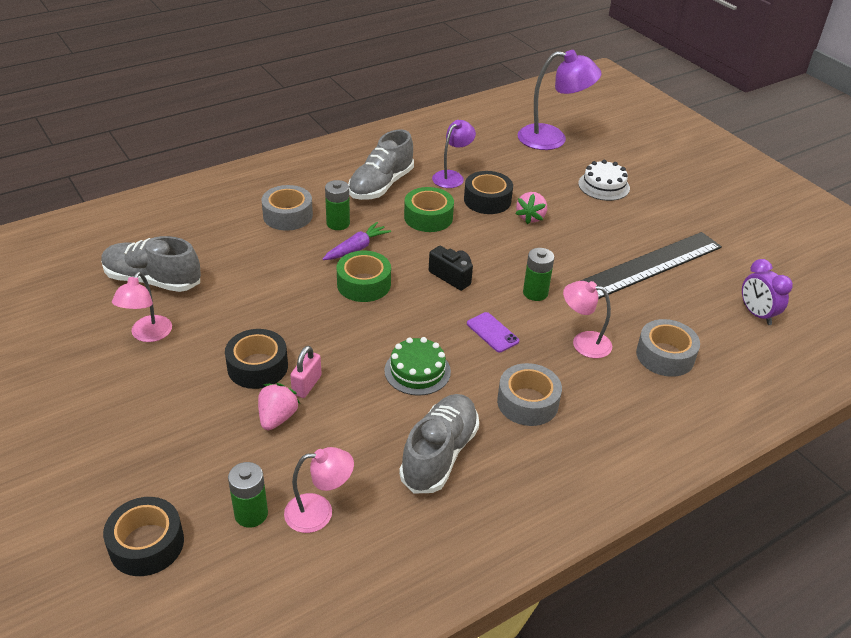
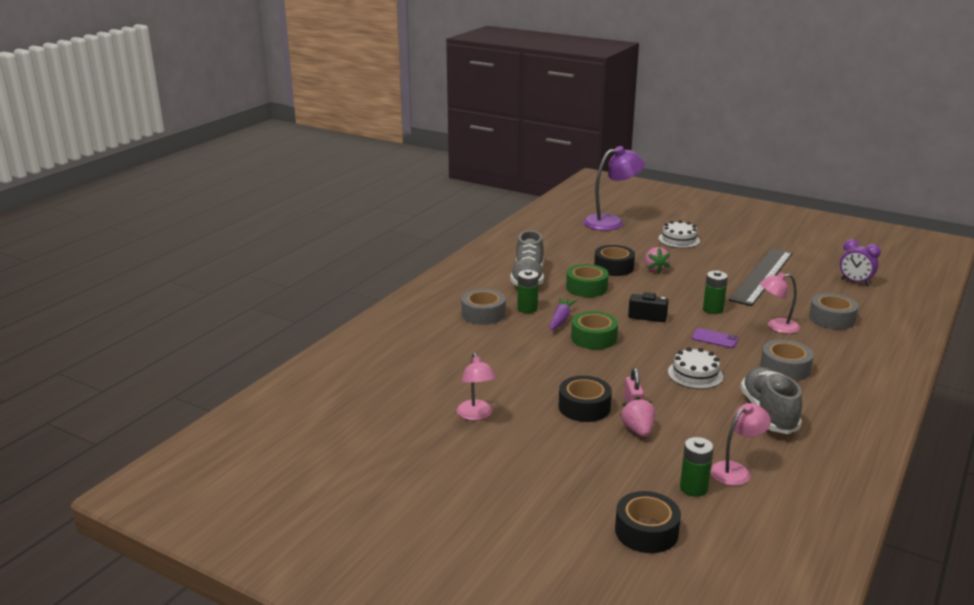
camera: 25 degrees left, 15 degrees down
(152, 280) = (433, 382): grey shoe -> none
(417, 371) = (695, 374): green cake -> white cake
(452, 176) = (571, 260): purple lamp -> none

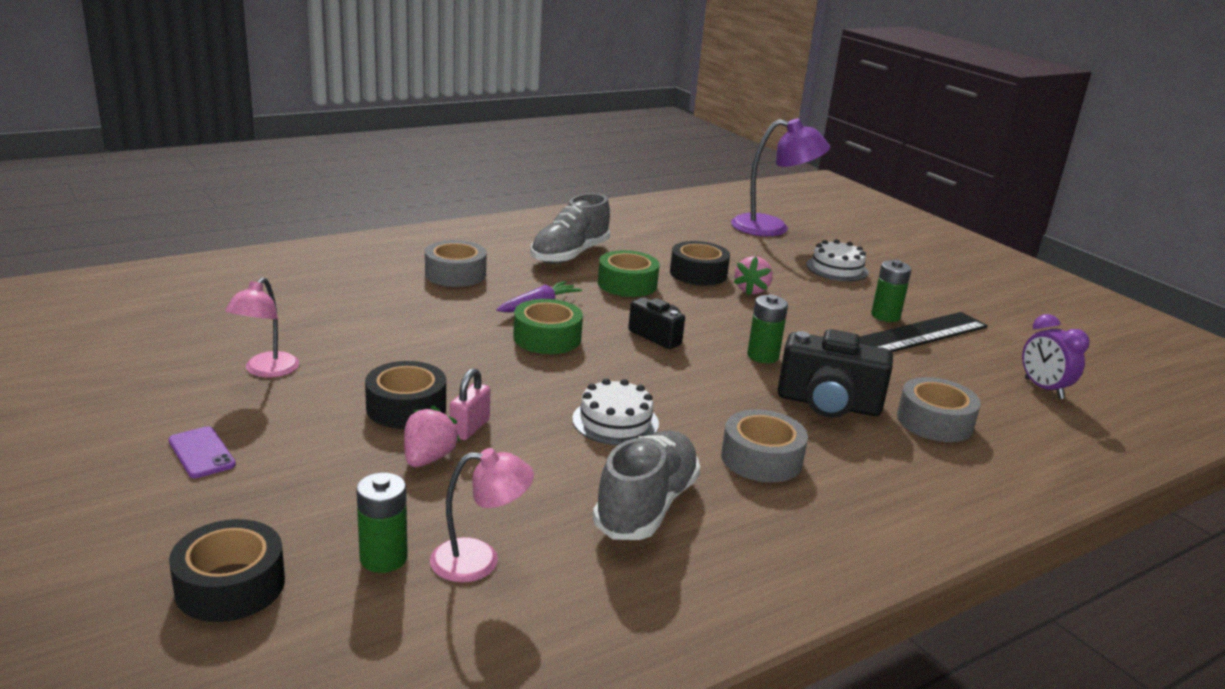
camera: 25 degrees right, 0 degrees up
(527, 308) = (516, 284): green battery -> green battery (885, 316)
(714, 338) = (711, 389): purple phone -> purple phone (201, 453)
(776, 326) = (828, 404): pink lamp -> black camera

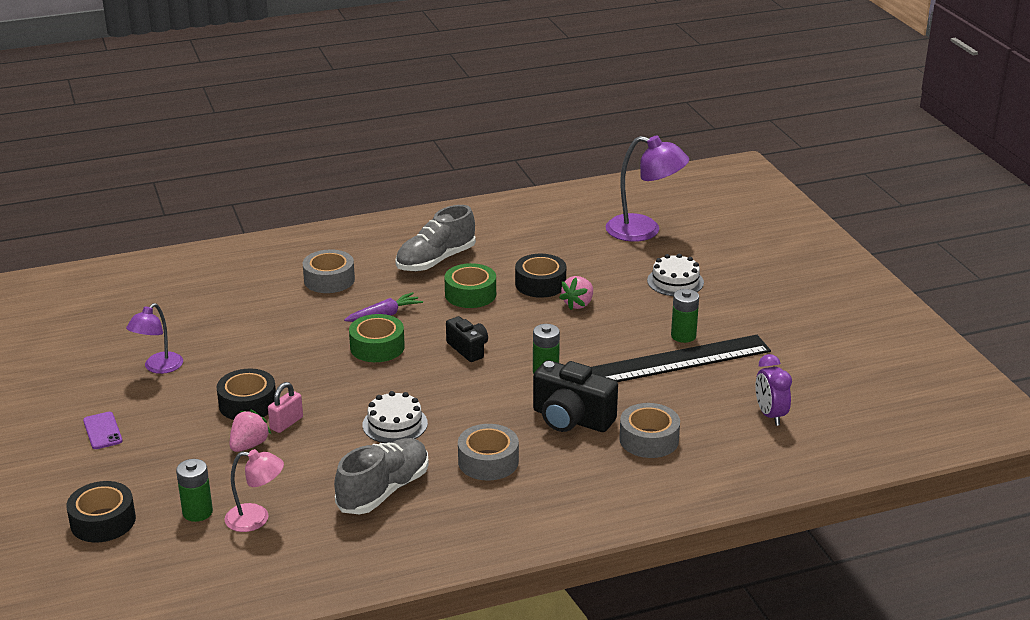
camera: 15 degrees right, 5 degrees up
(266, 371) = (158, 367): pink lamp -> purple lamp

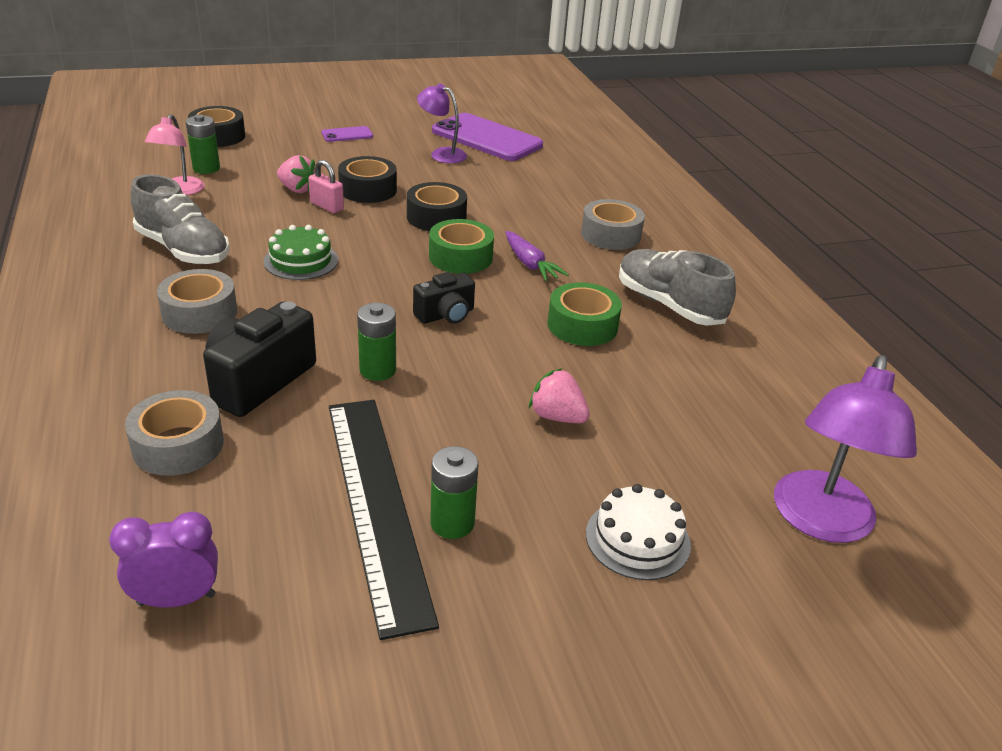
camera: 90 degrees right, 5 degrees up
(117, 343) = (486, 138): none -> purple phone
(395, 424) = (301, 261): white cake -> green cake
(540, 284) = (615, 386): black tape -> black tape (436, 217)

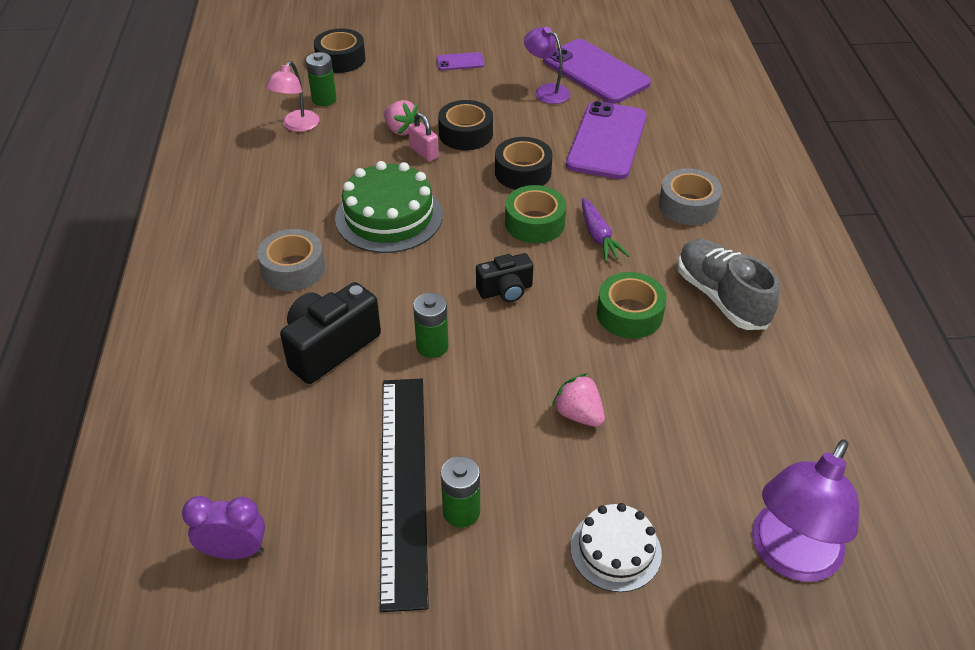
camera: 15 degrees right, 10 degrees up
(178, 445) = (256, 406): grey tape -> none
(183, 250) = (290, 196): grey shoe -> none
(301, 261) = (389, 216): green cake -> green cake, size x1.62
(514, 189) = (607, 141): none -> purple phone

